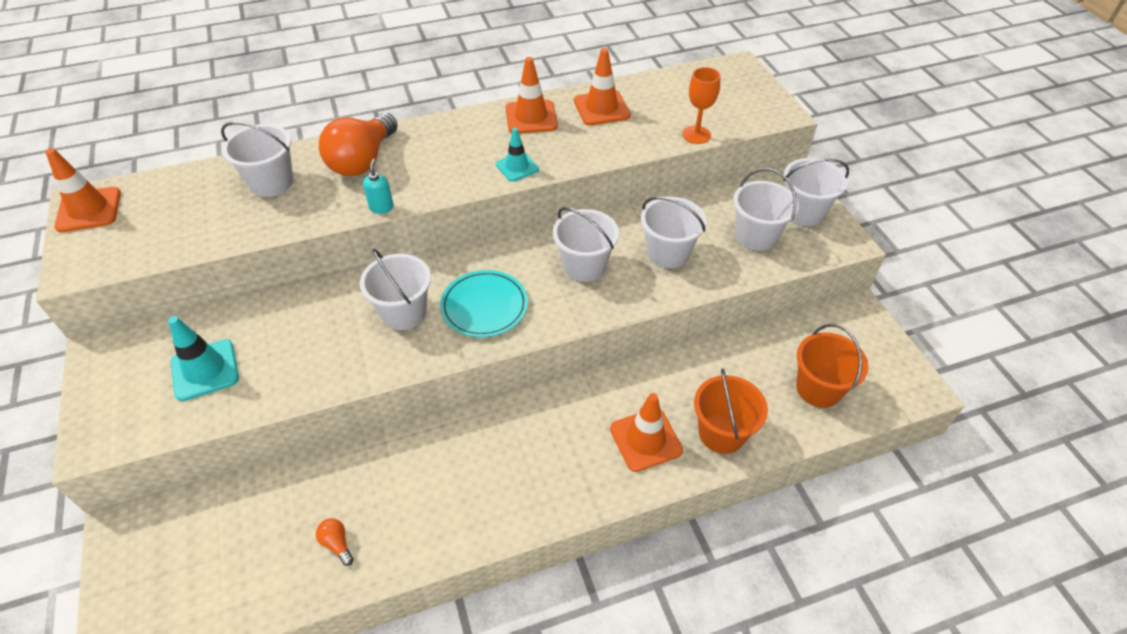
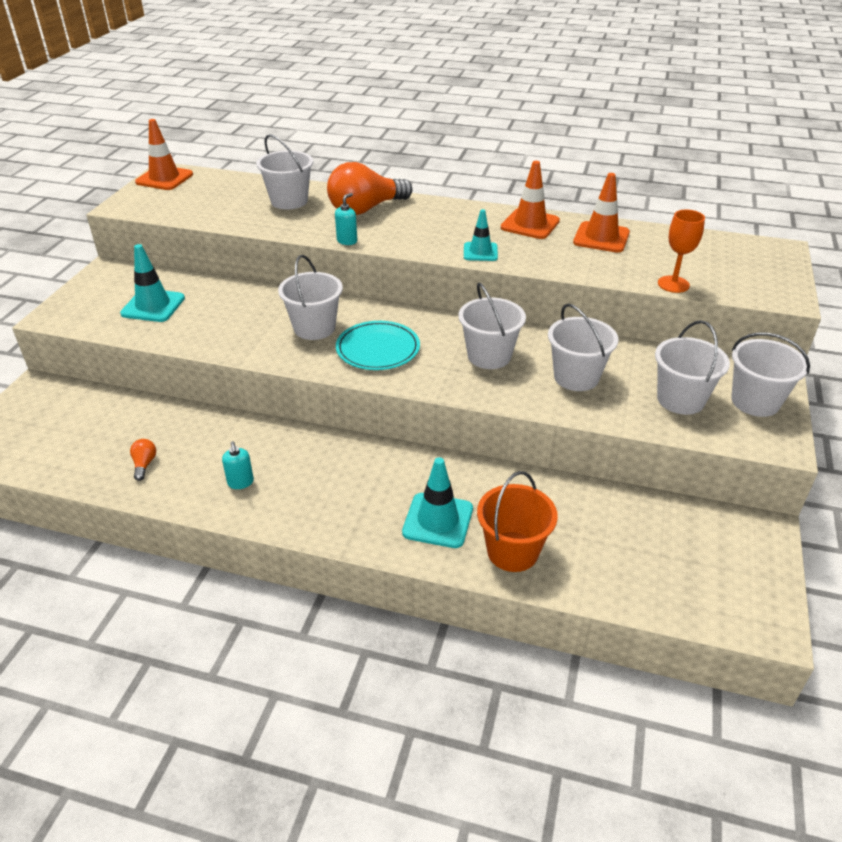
camera: 35 degrees right, 10 degrees down
(450, 505) = (240, 482): none -> turquoise soap dispenser
(646, 440) = (438, 520): orange traffic cone -> turquoise traffic cone
(818, 389) = (649, 568): orange bucket -> none

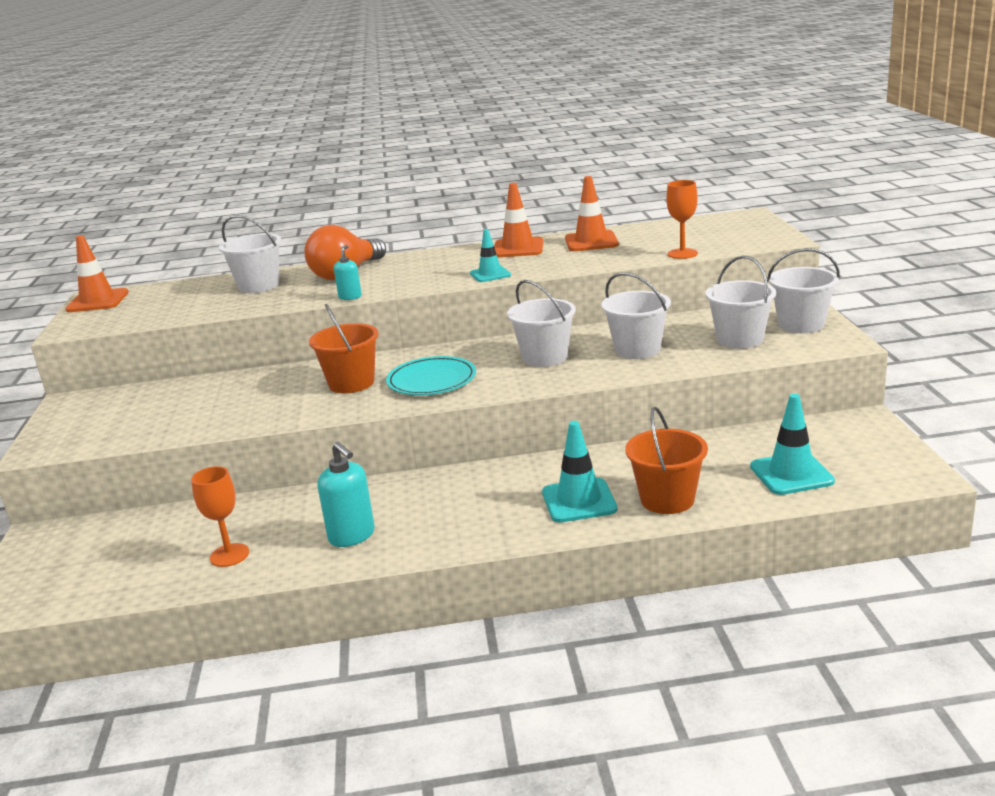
camera: 20 degrees left, 15 degrees down
(144, 464) = (229, 555): orange light bulb -> orange goblet
(153, 306) = (153, 413): turquoise traffic cone -> turquoise traffic cone (791, 474)
(240, 482) = (352, 536): turquoise soap dispenser -> turquoise soap dispenser, size x1.66
(314, 328) = (351, 383): white bucket -> orange bucket

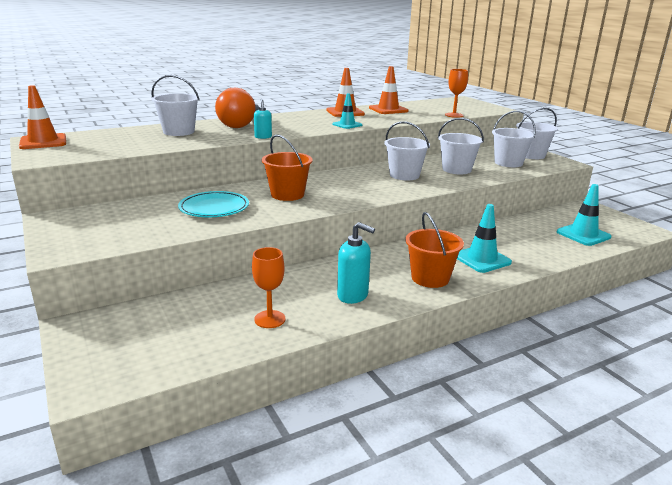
camera: 25 degrees left, 0 degrees up
(431, 380) = (344, 190): turquoise plate -> turquoise plate (214, 207)
(667, 499) = (532, 253): orange bucket -> orange bucket (430, 278)

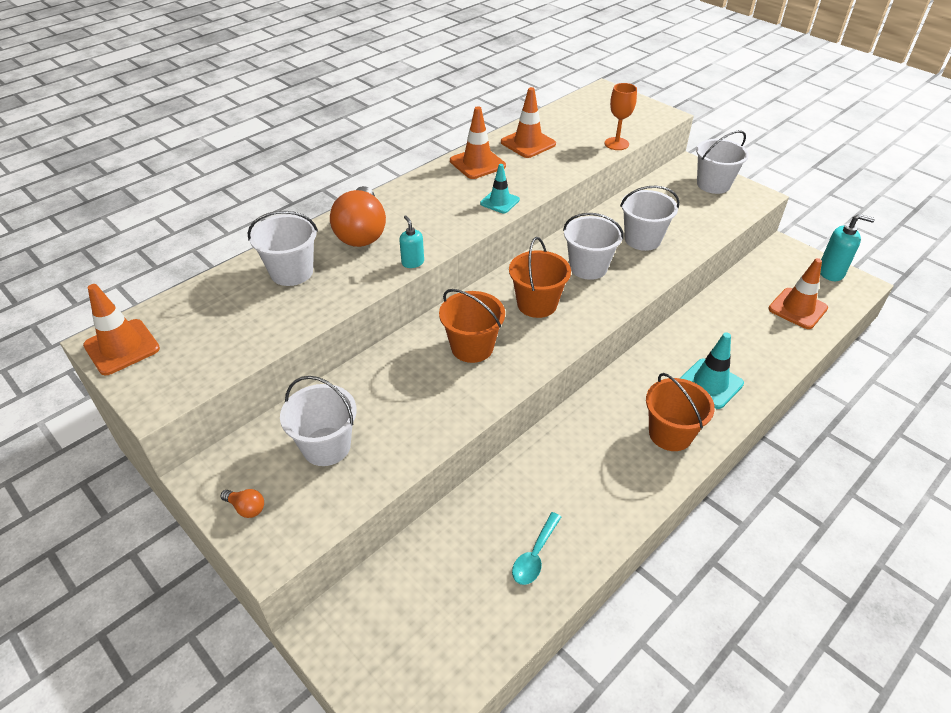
camera: 15 degrees left, 20 degrees up
(63, 233) = (246, 508): none -> orange light bulb
(214, 207) = (399, 400): turquoise plate -> none
(269, 319) = (535, 555): orange goblet -> turquoise spoon
(352, 184) = (537, 304): none -> orange bucket
(353, 295) = (603, 488): turquoise soap dispenser -> turquoise soap dispenser (831, 272)
(508, 163) = (694, 209): white bucket -> white bucket (326, 446)
(583, 234) = (797, 308): turquoise traffic cone -> orange traffic cone

